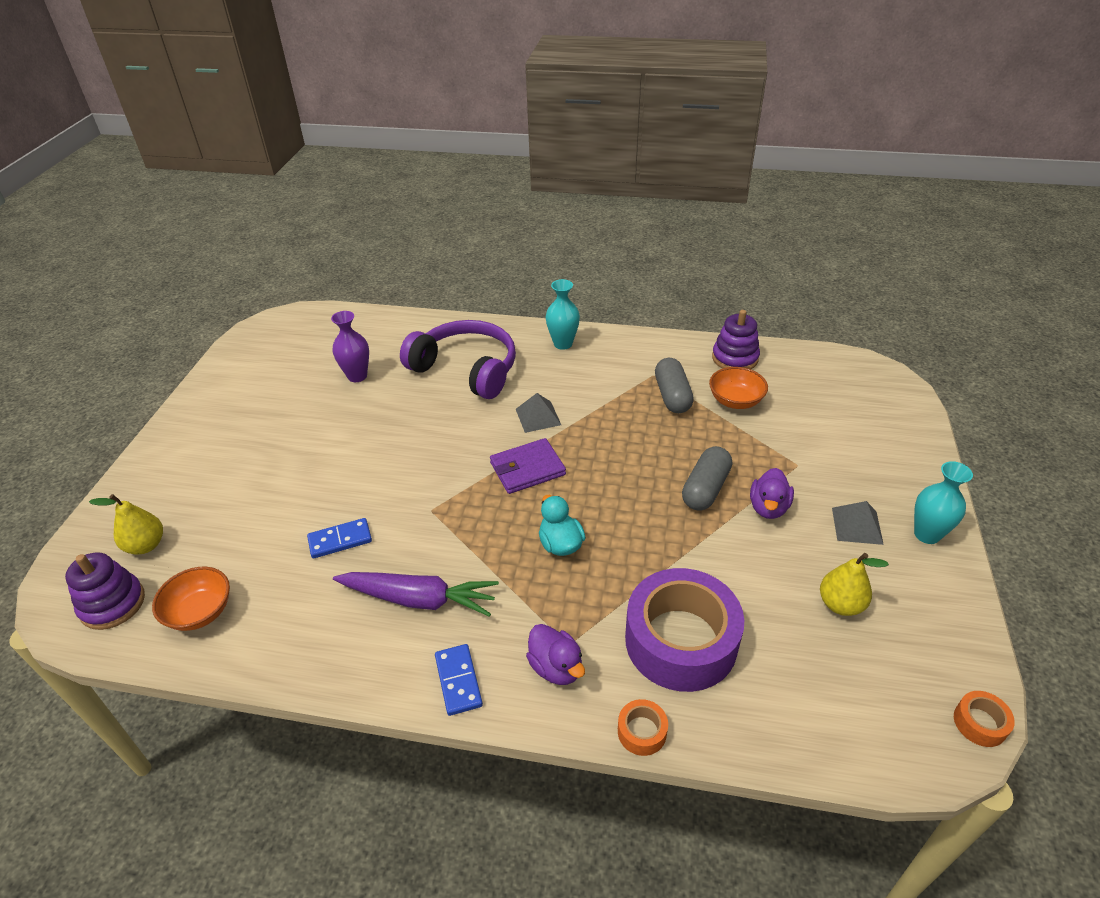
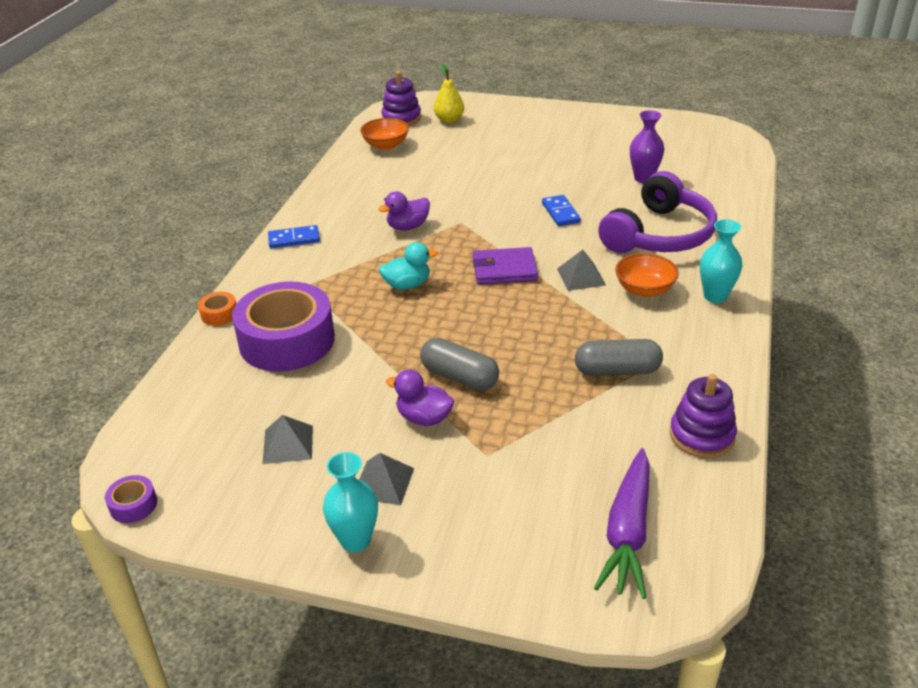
camera: 95 degrees right, 5 degrees down
(340, 540) = (437, 186): blue domino -> blue domino (560, 213)
(419, 599) = (370, 221): purple carrot -> purple carrot (628, 532)
(527, 469) = (504, 269): purple wallet -> purple wallet turned 75 degrees counterclockwise
(556, 667) = (287, 279): purple duck -> purple duck (408, 227)
(735, 401) = (608, 422): orange bowl -> orange bowl (644, 289)
(840, 604) = (288, 444): yellow pear -> grey pyramid
(979, 723) = (133, 505): orange tape -> purple tape

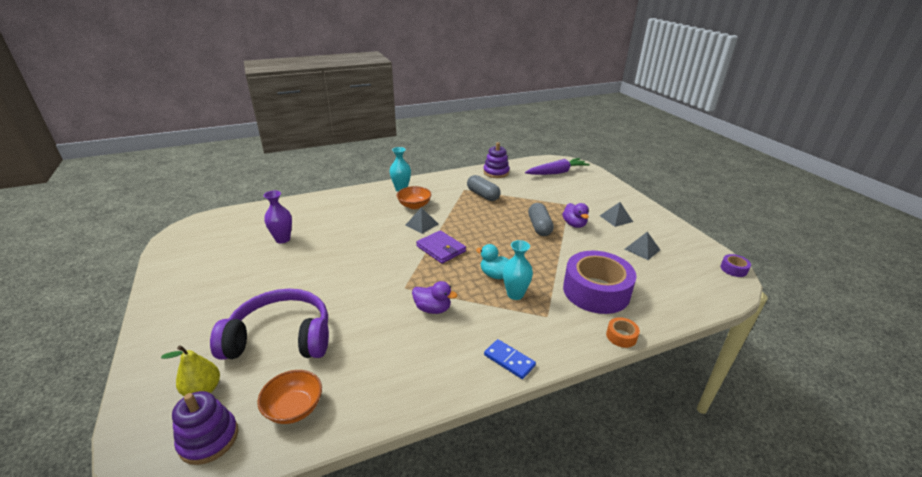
camera: 130 degrees left, 5 degrees down
(355, 540) = (644, 212): turquoise vase -> turquoise vase (515, 294)
(560, 213) = (356, 253): blue domino -> none
(659, 235) = (355, 215): purple headphones -> purple headphones (281, 337)

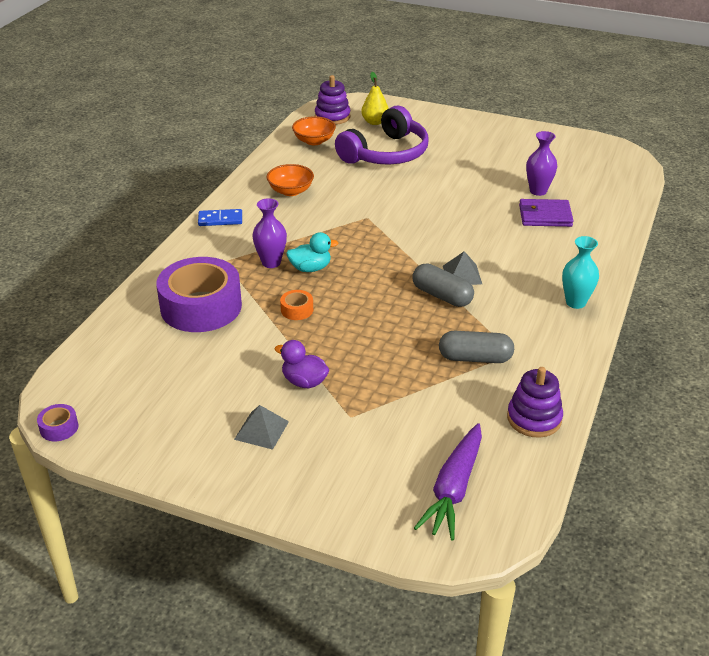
camera: 135 degrees right, 5 degrees up
(414, 205) = (515, 291): orange bowl -> orange bowl (290, 191)
(433, 309) = (320, 217): purple duck -> none
(441, 249) = (397, 262): purple wallet -> purple wallet (545, 216)
(515, 294) = (271, 262): turquoise vase -> purple vase
(539, 227) = (340, 351): grey capsule -> grey capsule (442, 296)
(621, 336) = (148, 279): orange tape -> orange tape (297, 310)
(642, 249) = (189, 392): grey pyramid -> none

